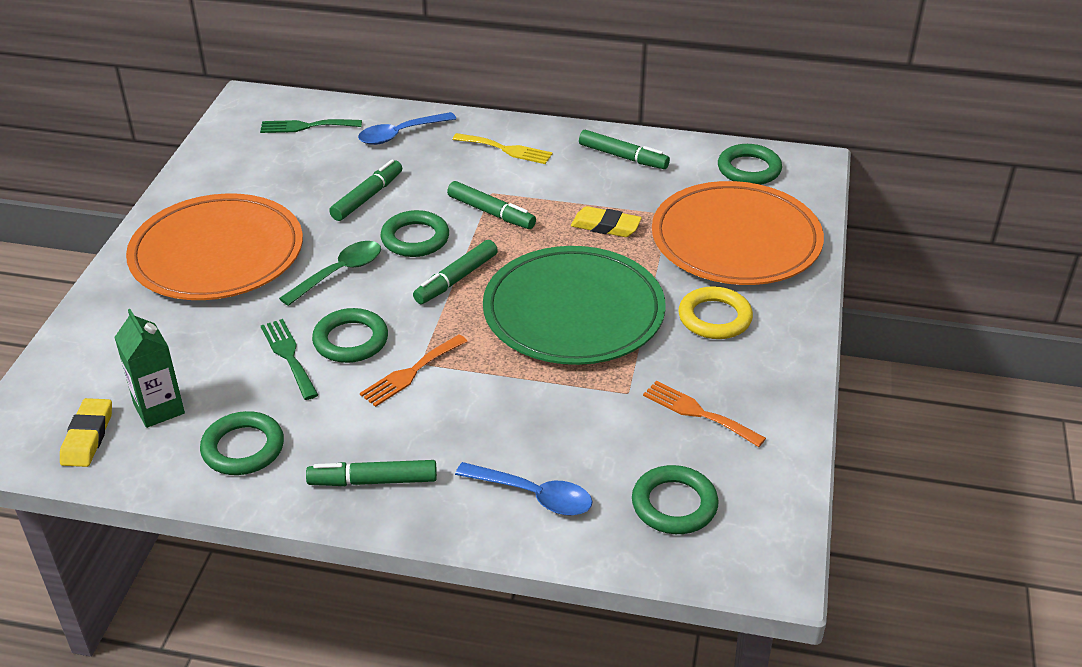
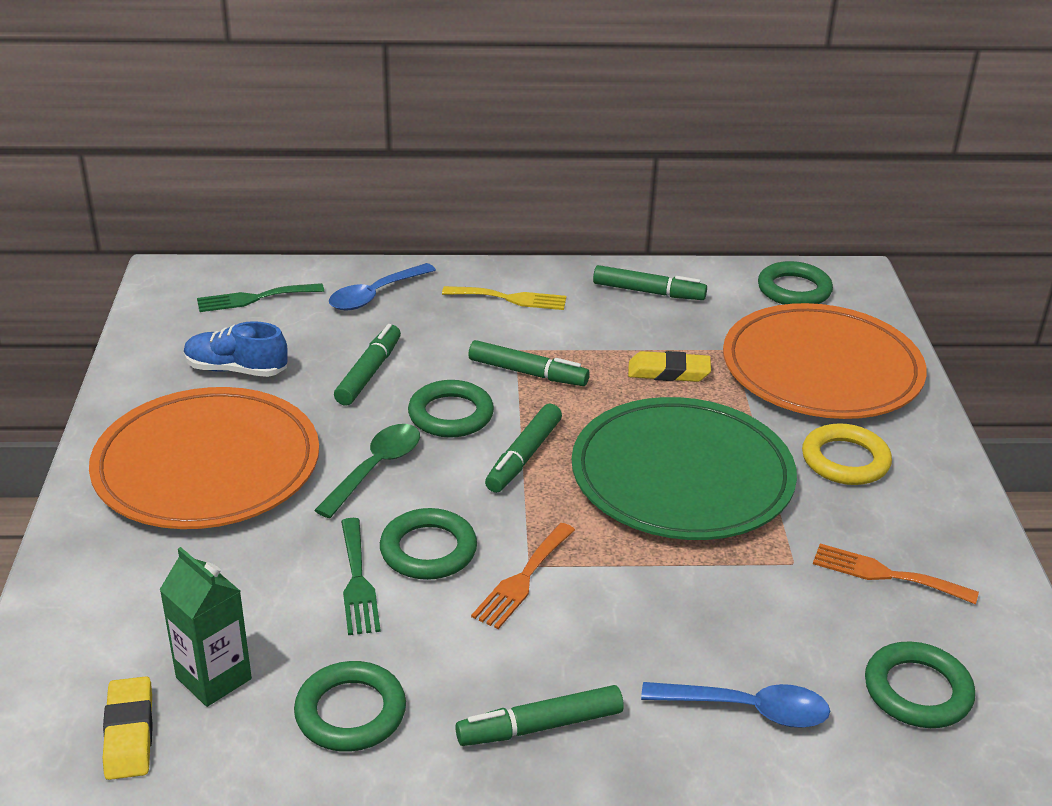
camera: 15 degrees left, 5 degrees down
(268, 182) = (236, 370): none -> blue shoe
(289, 356) = (357, 581): green fork -> green fork turned 150 degrees counterclockwise

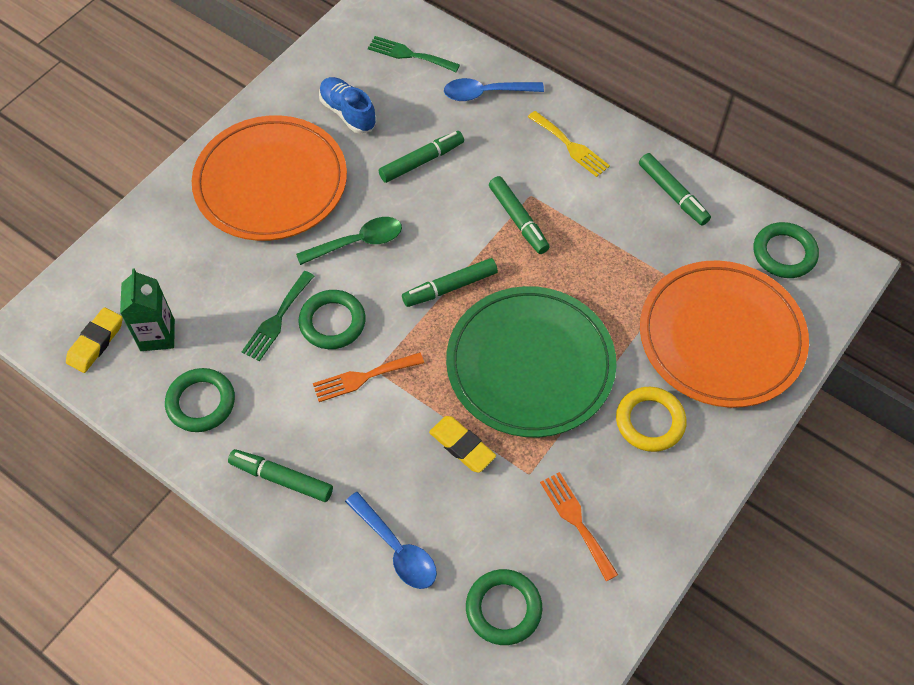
camera: 40 degrees right, 25 degrees up
(451, 415) = (438, 226): green ring -> none
(668, 372) = (611, 274): yellow eraser -> yellow eraser (462, 446)

